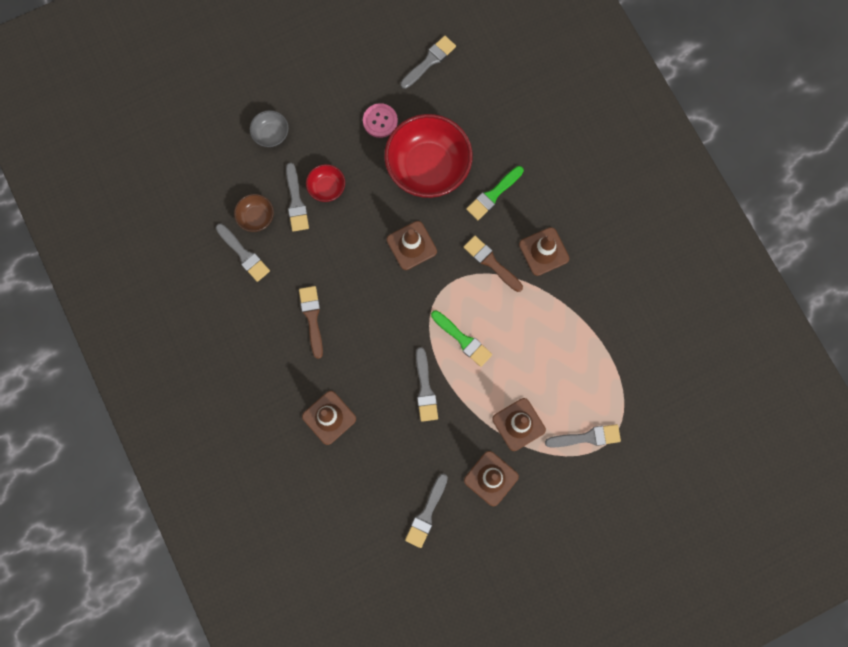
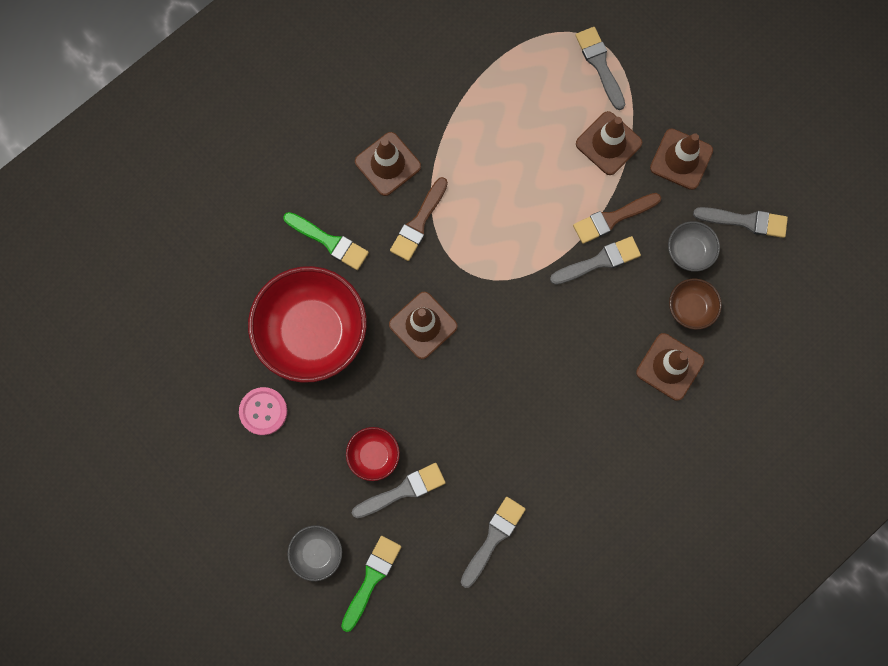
camera: 105 degrees left, 0 degrees up
(256, 217) = (438, 537): brown bowl -> brown bowl (690, 308)
(312, 318) = (552, 424): brown brush -> brown brush (613, 218)
(414, 461) = (689, 251): none -> grey bowl
(429, 61) = (162, 369): grey brush -> none
(463, 340) = (526, 232): green brush -> green brush (371, 579)

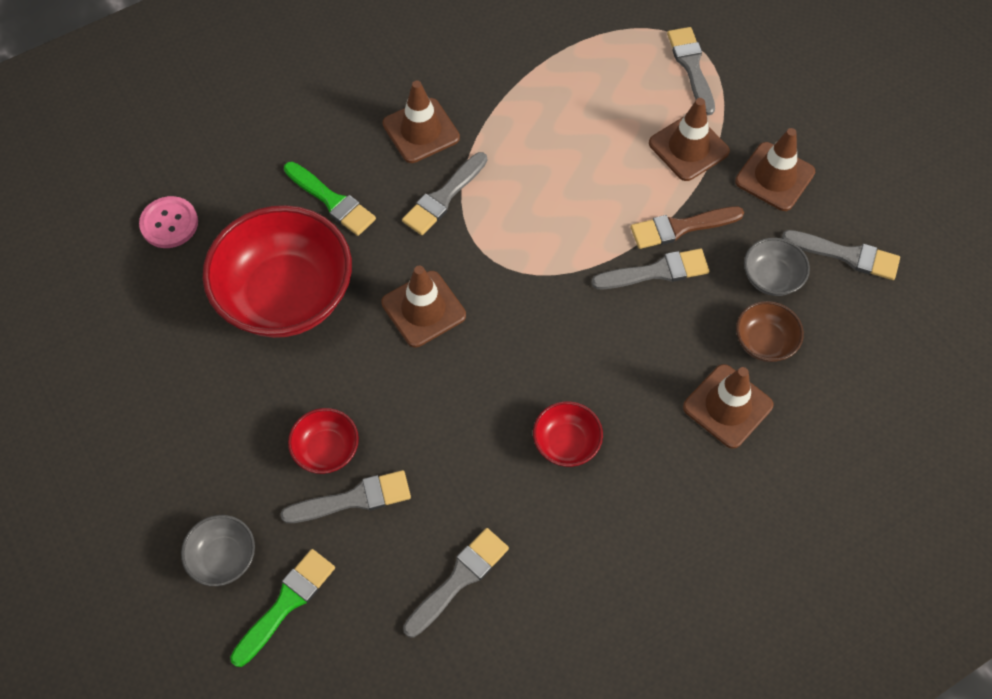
camera: 10 degrees right, 15 degrees down
(263, 411) = (202, 375): pink button -> pink button (169, 223)
(418, 223) = (443, 197): brown brush -> grey brush
(553, 418) = (566, 443): none -> red bowl

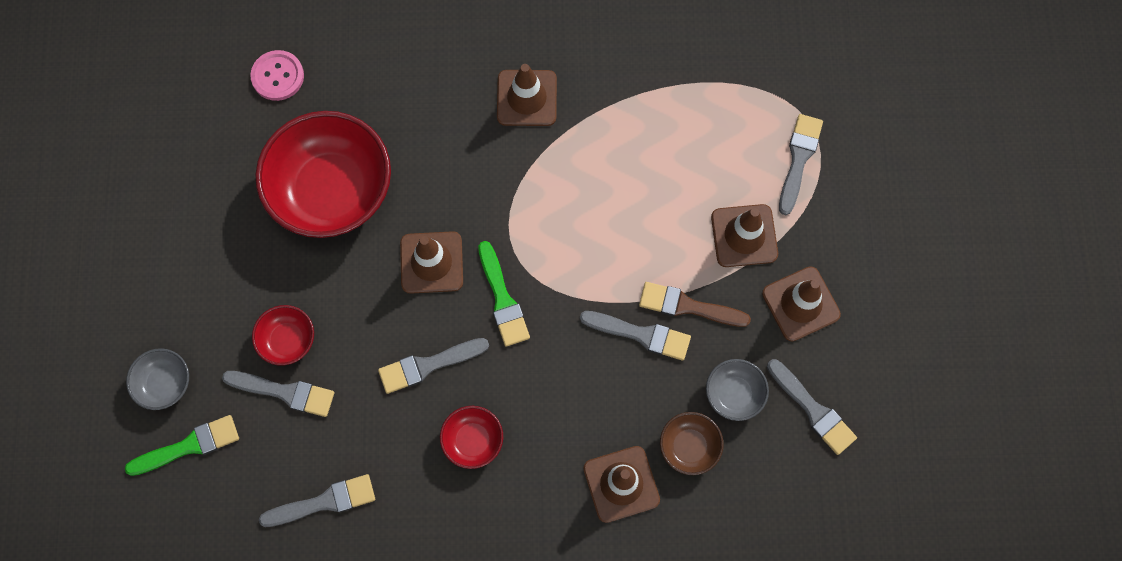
camera: 30 degrees right, 10 degrees up
(332, 201) = (416, 125): green brush -> green brush (502, 299)
(443, 197) = (508, 170): grey brush -> grey brush (428, 365)

